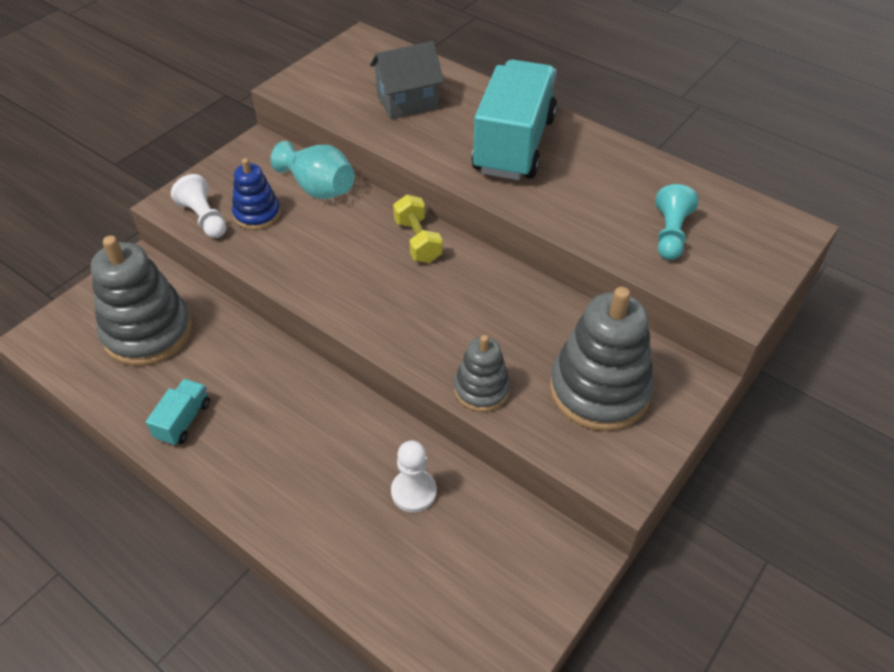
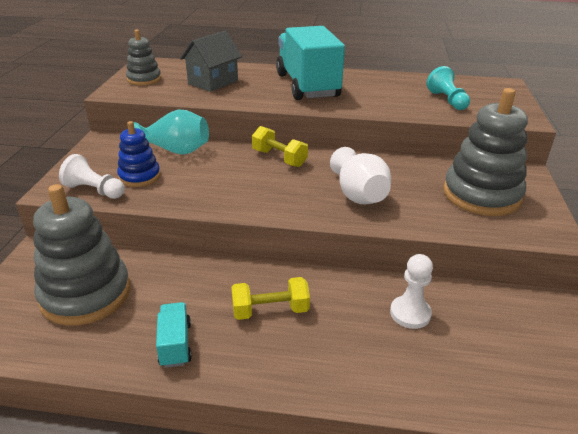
camera: 30 degrees left, 15 degrees down
(287, 424) = (270, 310): none -> yellow dumbbell
(456, 330) = (358, 195): none -> white vase
(481, 389) = (412, 219): grey stacking toy -> grey stacking toy (144, 79)

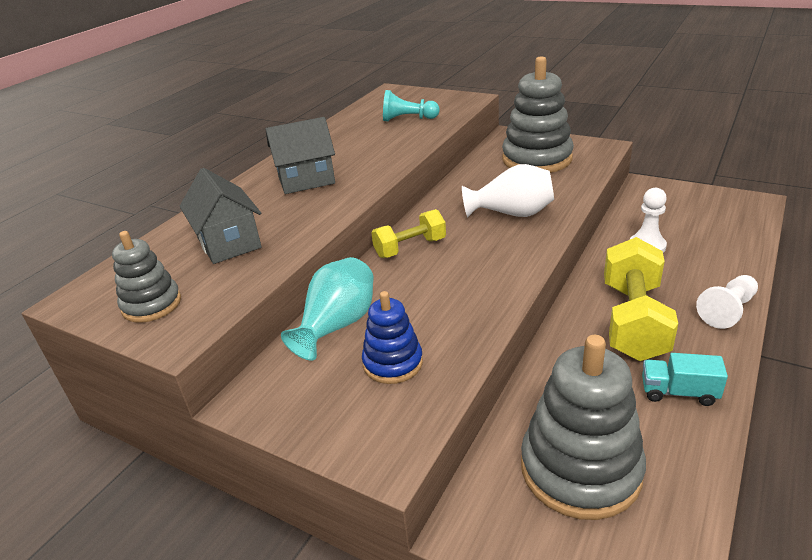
camera: 65 degrees left, 0 degrees up
(95, 190) = (410, 410): white pawn -> white pawn (727, 310)
(270, 310) = (633, 321): yellow dumbbell -> yellow dumbbell, size x1.70
(307, 86) = (306, 180): turquoise truck -> grey house

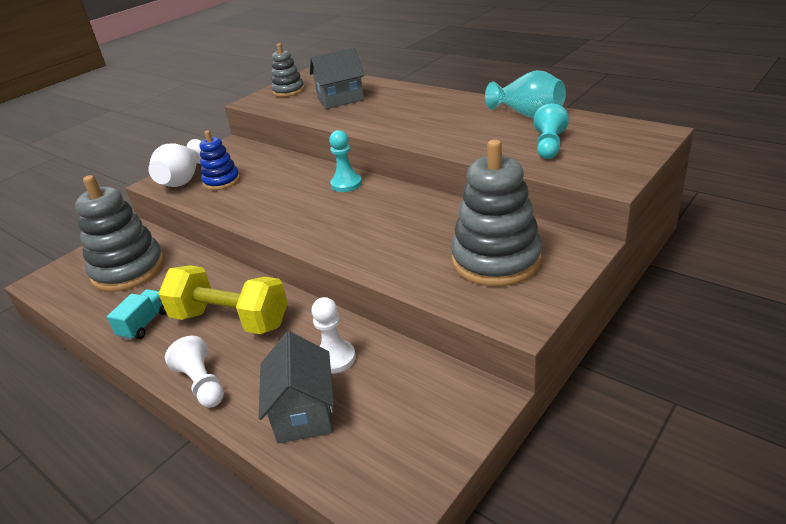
camera: 100 degrees right, 0 degrees up
(306, 180) = (421, 112): grey house -> grey house (303, 413)
(337, 325) = (271, 162): turquoise vase -> turquoise vase (528, 114)
(410, 248) = (346, 184): yellow dumbbell -> turquoise pawn
(512, 213) = (373, 233): white vase -> white vase (183, 180)

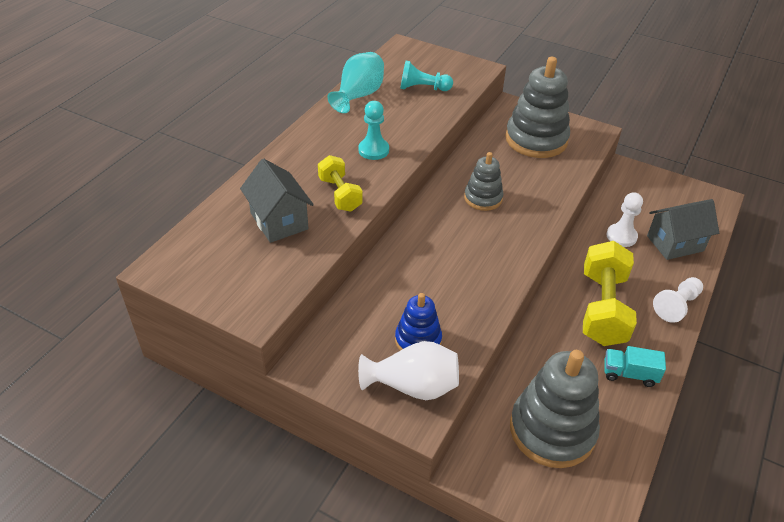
camera: 105 degrees left, 10 degrees up
(288, 91) = (226, 279): grey stacking toy -> grey stacking toy (483, 198)
(346, 184) = (426, 229): turquoise pawn -> turquoise pawn (373, 150)
(364, 116) = (340, 194): none -> yellow dumbbell

